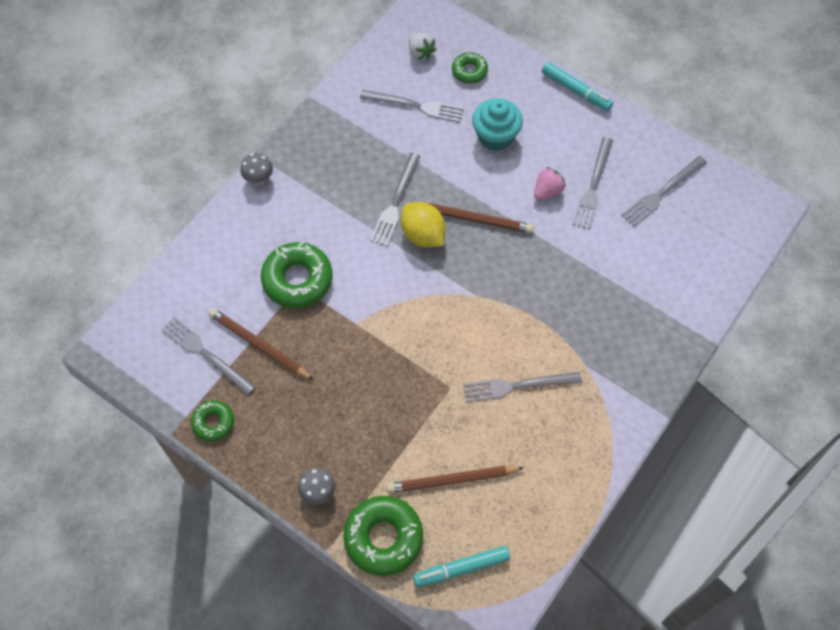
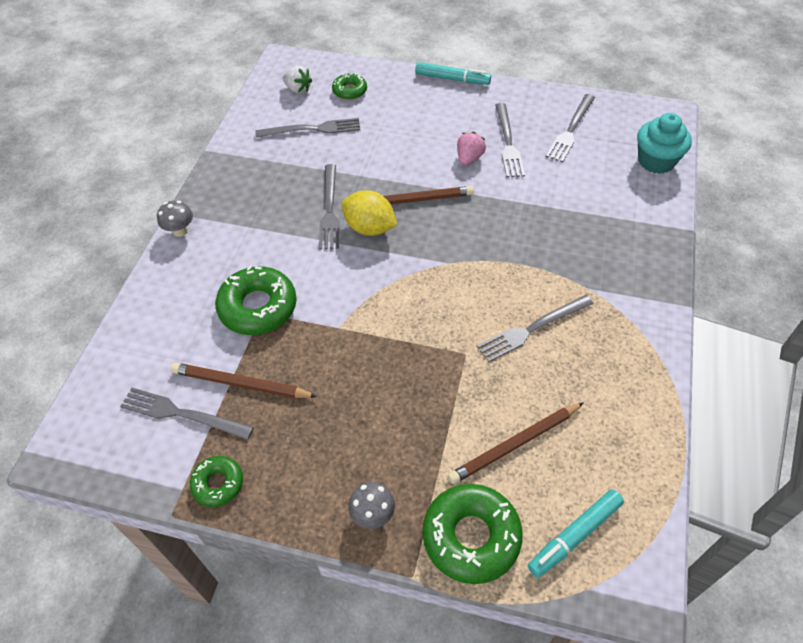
camera: 20 degrees left, 10 degrees down
(495, 136) = (398, 131): turquoise cupcake -> turquoise cupcake (656, 161)

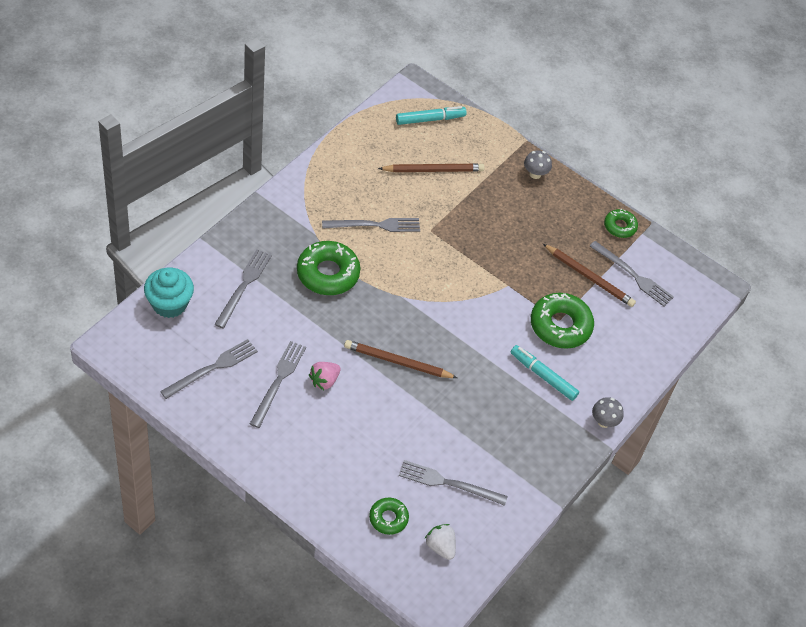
camera: 165 degrees left, 0 degrees up
(329, 209) = (471, 385): grey fork -> grey fork (244, 286)
(369, 228) = (447, 352): yellow lemon -> none
(452, 79) = (276, 484): turquoise marker -> turquoise marker (543, 376)
(471, 537) = (486, 142): green donut -> green donut (328, 273)

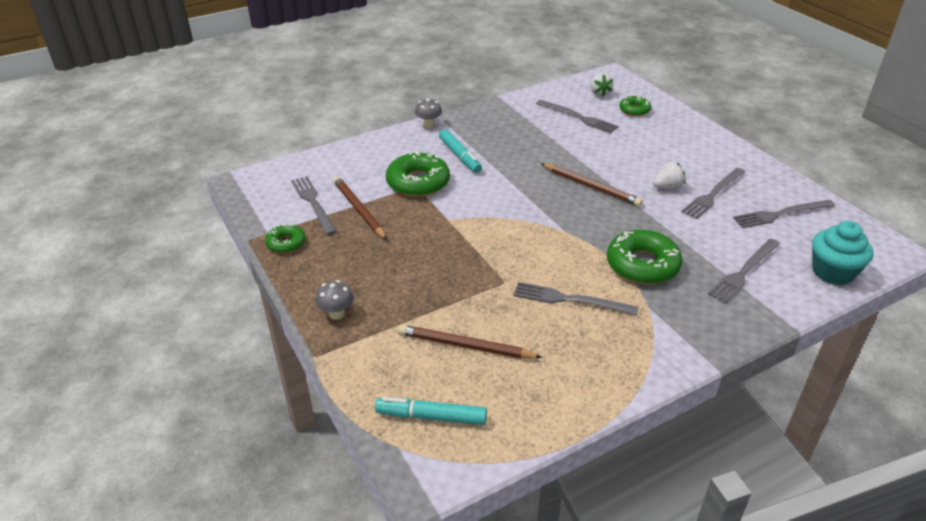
camera: 150 degrees left, 15 degrees down
(324, 381) = (667, 187): pink strawberry -> white strawberry

